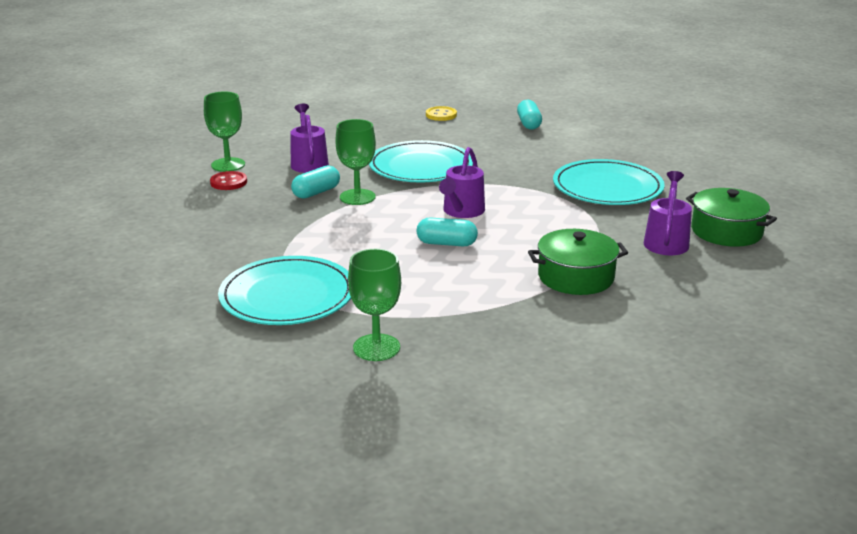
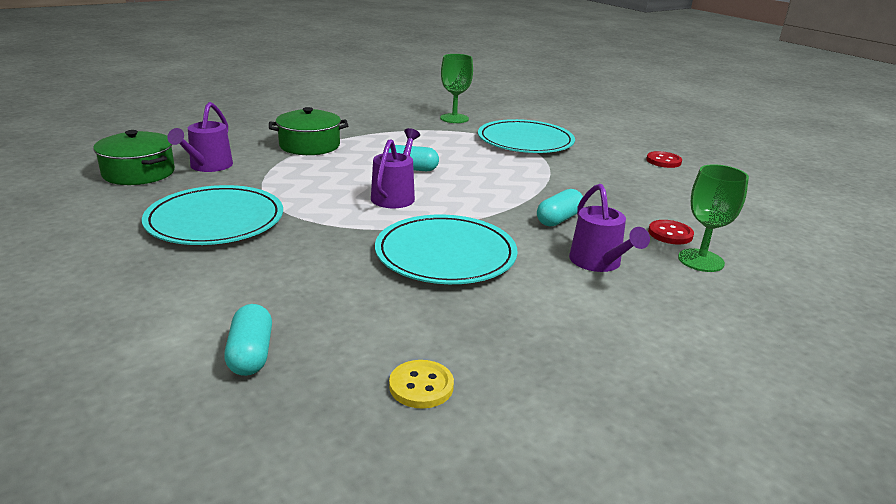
camera: 175 degrees right, 0 degrees up
(129, 264) = (663, 161): none -> red button
(357, 197) = (510, 213): green goblet -> none

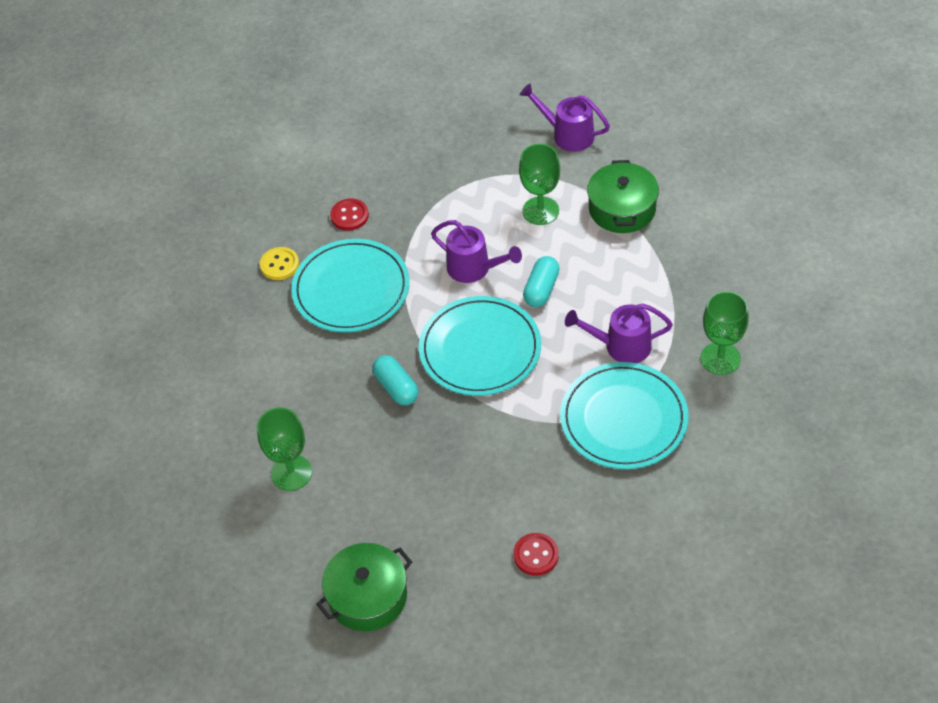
camera: 110 degrees right, 25 degrees up
(138, 173) = (557, 91): green pot -> green pot (367, 596)
(215, 220) = (445, 148): turquoise plate -> turquoise plate (480, 349)
(251, 354) = (256, 177): turquoise capsule -> none
(314, 173) = (540, 211): none -> green goblet
(421, 386) = (198, 252): yellow button -> yellow button (279, 265)
(599, 263) = (308, 392): purple watering can -> purple watering can (620, 346)
(670, 234) = (345, 471): red button -> red button (349, 216)

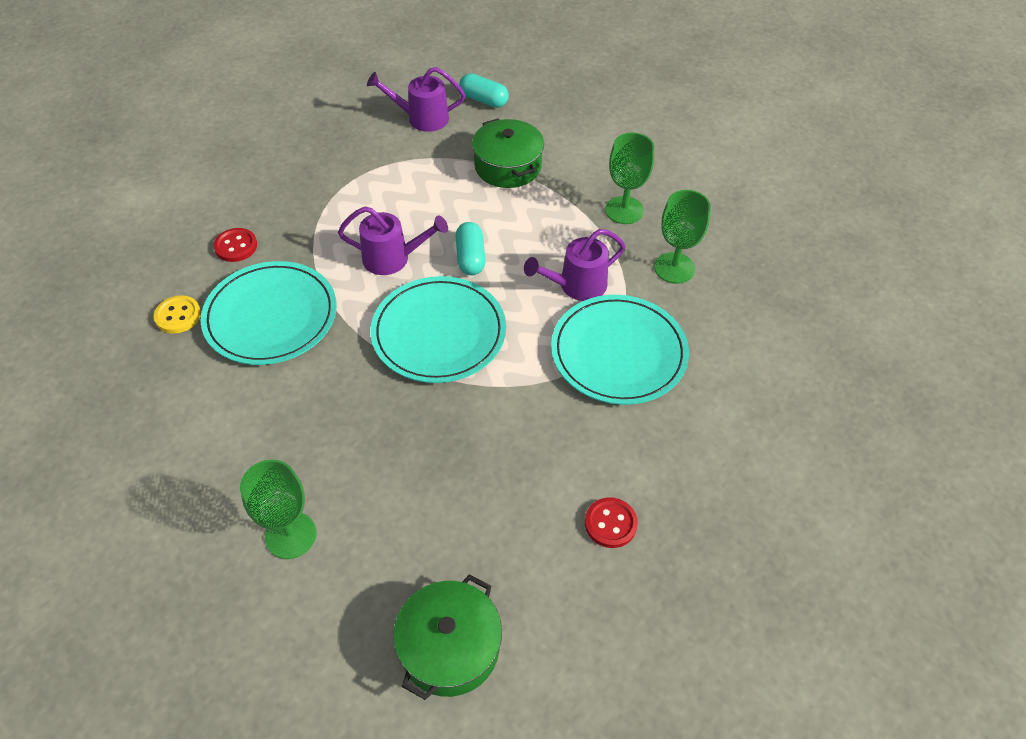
camera: 30 degrees left, 0 degrees up
(396, 387) = (368, 400): turquoise capsule -> turquoise capsule (484, 100)
(540, 211) = (431, 188): green goblet -> green goblet (624, 210)

